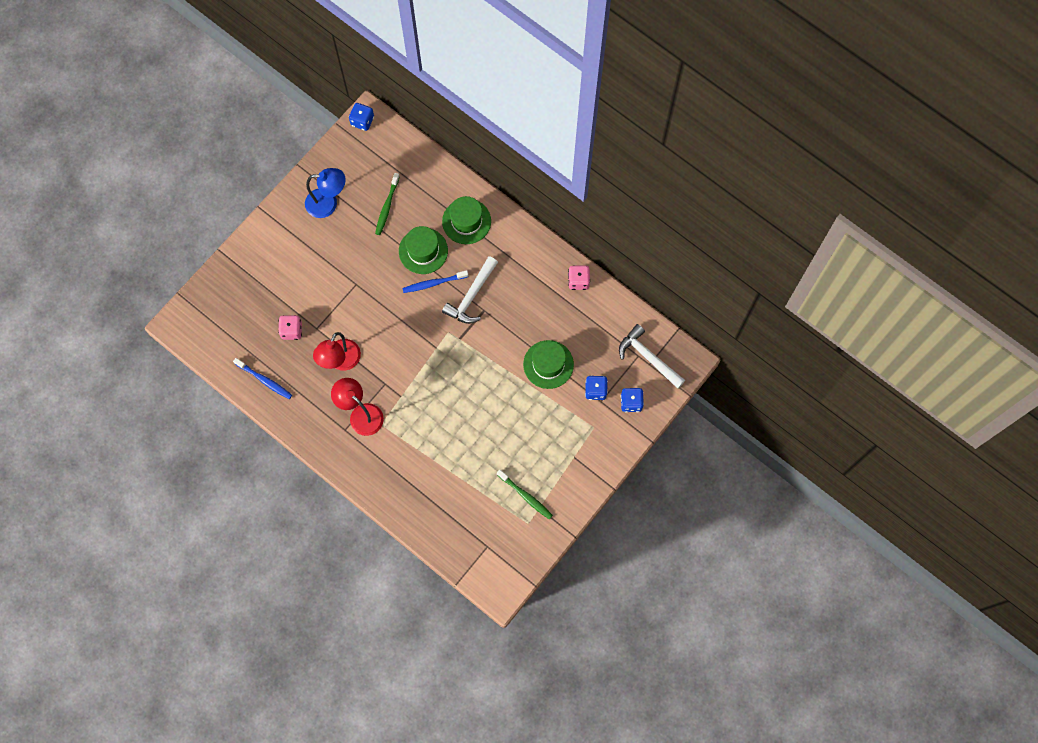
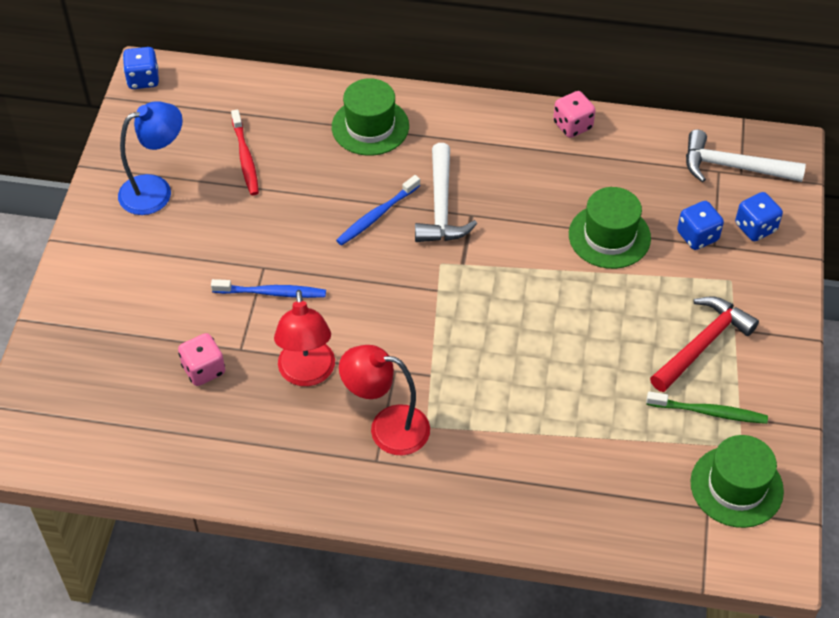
camera: 30 degrees left, 20 degrees down
(264, 380) = (203, 456): blue toothbrush -> blue toothbrush (272, 293)
(387, 207) = (245, 158): green toothbrush -> red toothbrush
(423, 251) = (334, 185): green hat -> green hat (736, 486)
(550, 456) = (702, 344): none -> red hammer

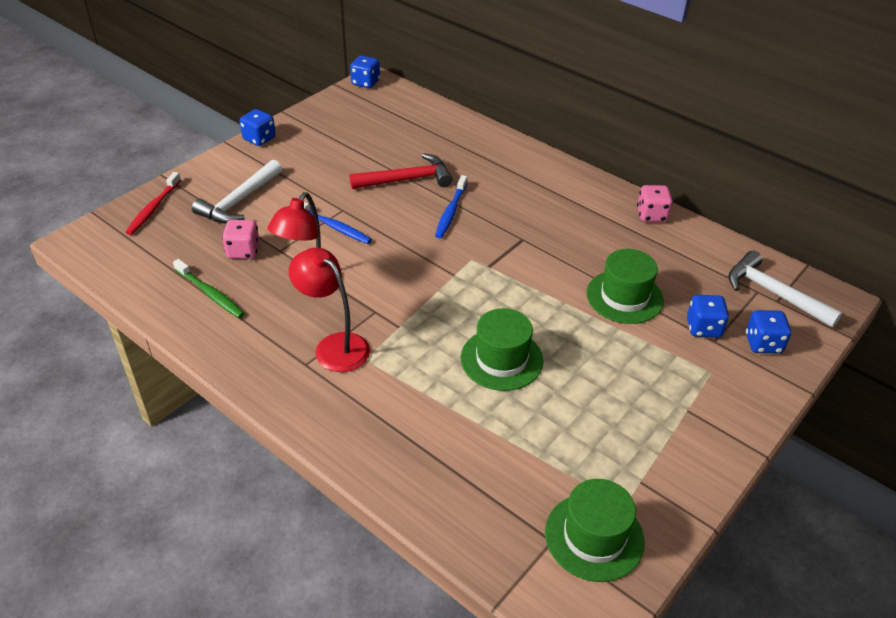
camera: 30 degrees right, 10 degrees down
(89, 217) = (259, 139): none -> blue dice
(156, 190) = (315, 141): blue lamp -> none
(245, 158) = (390, 145): red toothbrush -> red toothbrush (153, 208)
(370, 126) = (493, 160): green hat -> green hat (501, 359)
(376, 215) = (451, 212): blue toothbrush -> blue toothbrush turned 60 degrees counterclockwise
(441, 206) = (504, 225): white hammer -> white hammer (239, 201)
(702, 344) = (647, 408): red hammer -> red hammer (407, 180)
(709, 412) = (614, 463): green toothbrush -> green toothbrush (210, 294)

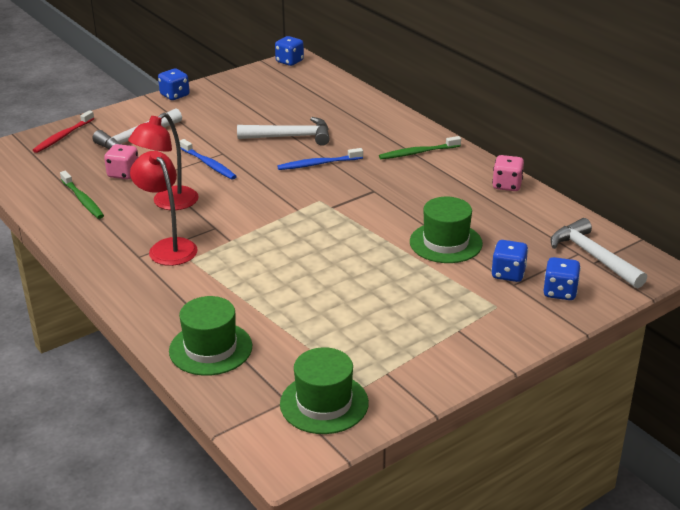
camera: 15 degrees right, 10 degrees down
(407, 180) = (290, 137): red hammer -> white hammer
(451, 212) = (318, 164): blue toothbrush -> blue toothbrush turned 45 degrees clockwise
(501, 359) = (308, 273): green hat -> green hat (210, 348)
(546, 185) = (418, 153): none -> green toothbrush

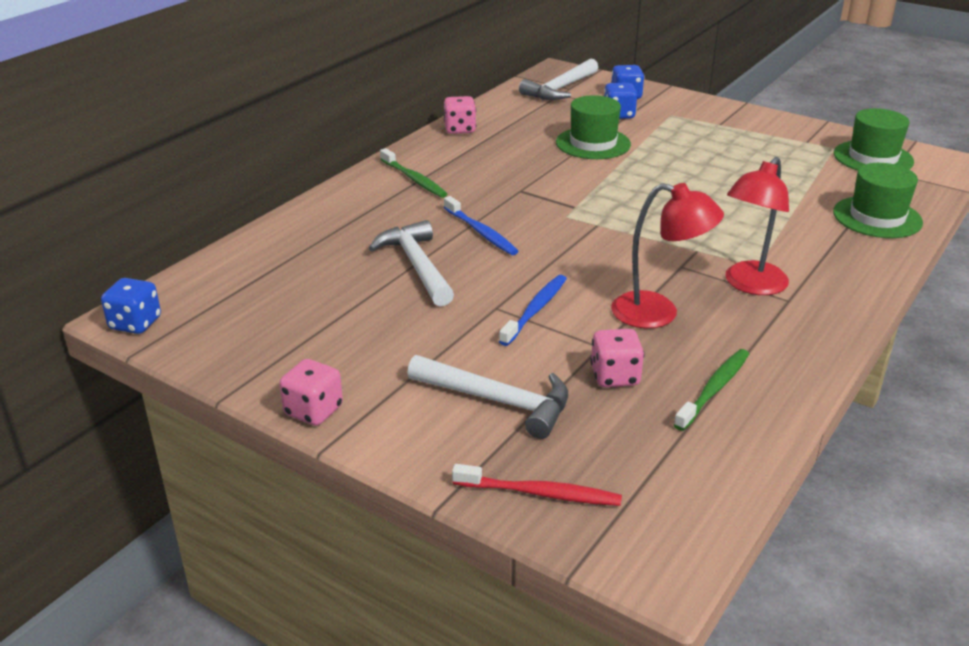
camera: 110 degrees left, 0 degrees up
(175, 95) = (313, 411): blue dice -> pink dice

